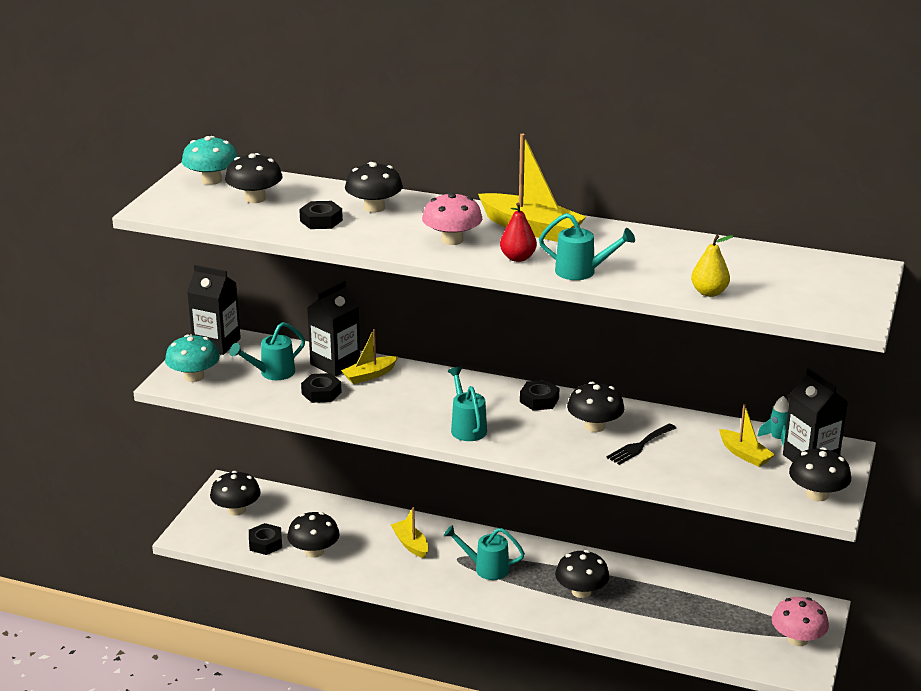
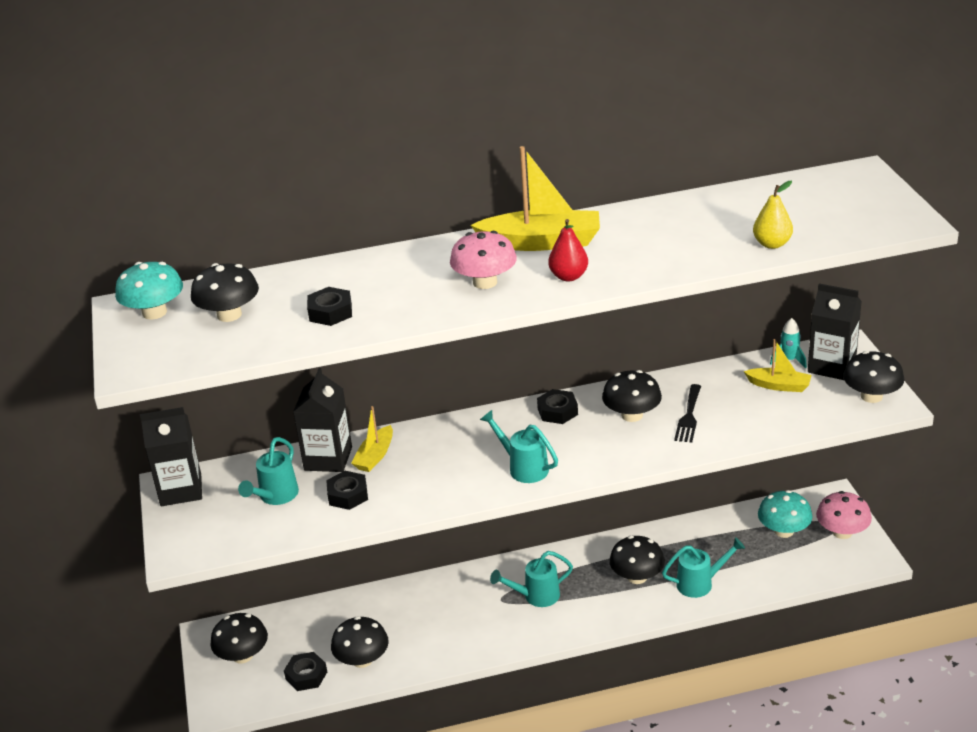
camera: 30 degrees left, 5 degrees up
(194, 376) = (196, 536): turquoise mushroom -> turquoise mushroom (784, 531)
(374, 207) = (365, 278): black mushroom -> none
(410, 544) = (446, 607): yellow boat -> none
(581, 272) = (642, 267): turquoise watering can -> turquoise watering can (700, 583)

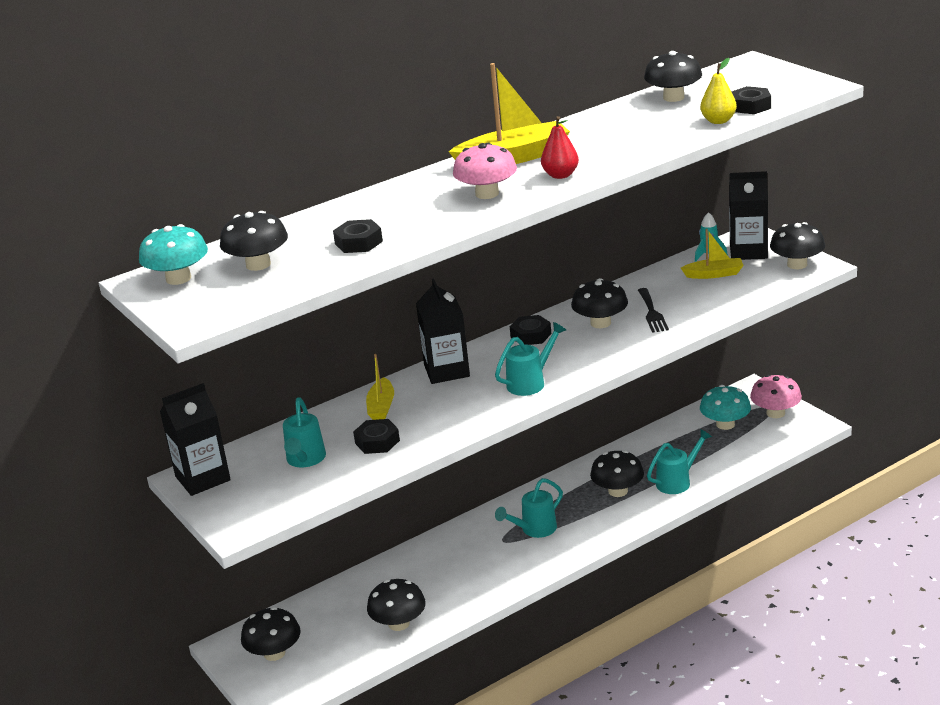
camera: 20 degrees left, 5 degrees down
(306, 675) = (351, 651): black nut -> black nut (750, 106)
(328, 458) = (336, 419): black carton -> black carton (446, 371)
(523, 467) = (530, 382): turquoise watering can -> turquoise watering can turned 120 degrees clockwise
(750, 201) = (673, 97): none -> black mushroom

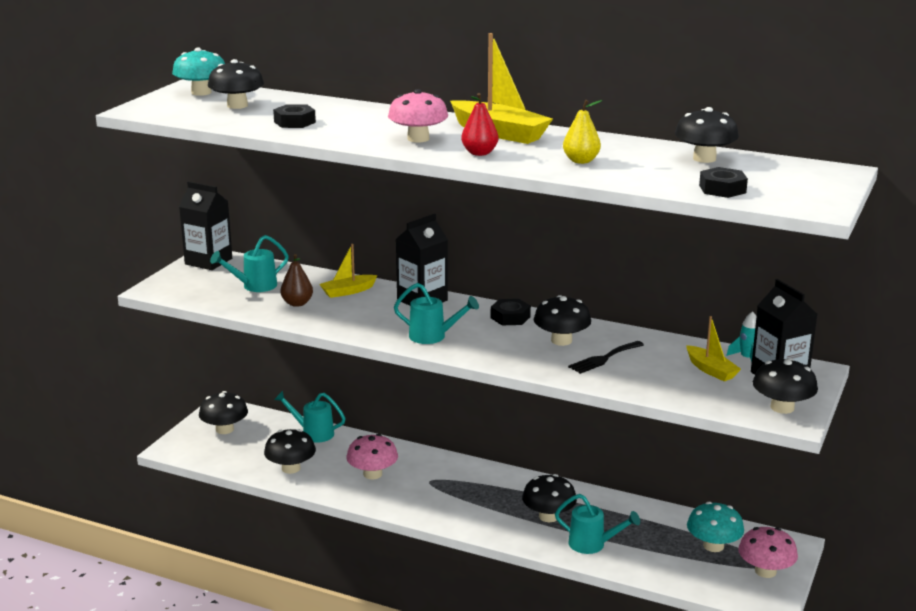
camera: 55 degrees right, 5 degrees down
(377, 442) = (297, 303): black nut -> brown pear
(459, 572) = (372, 474): none -> pink mushroom
(534, 529) = (457, 491): turquoise watering can -> turquoise watering can (313, 433)
(718, 121) = (668, 183): yellow pear -> yellow pear (581, 161)

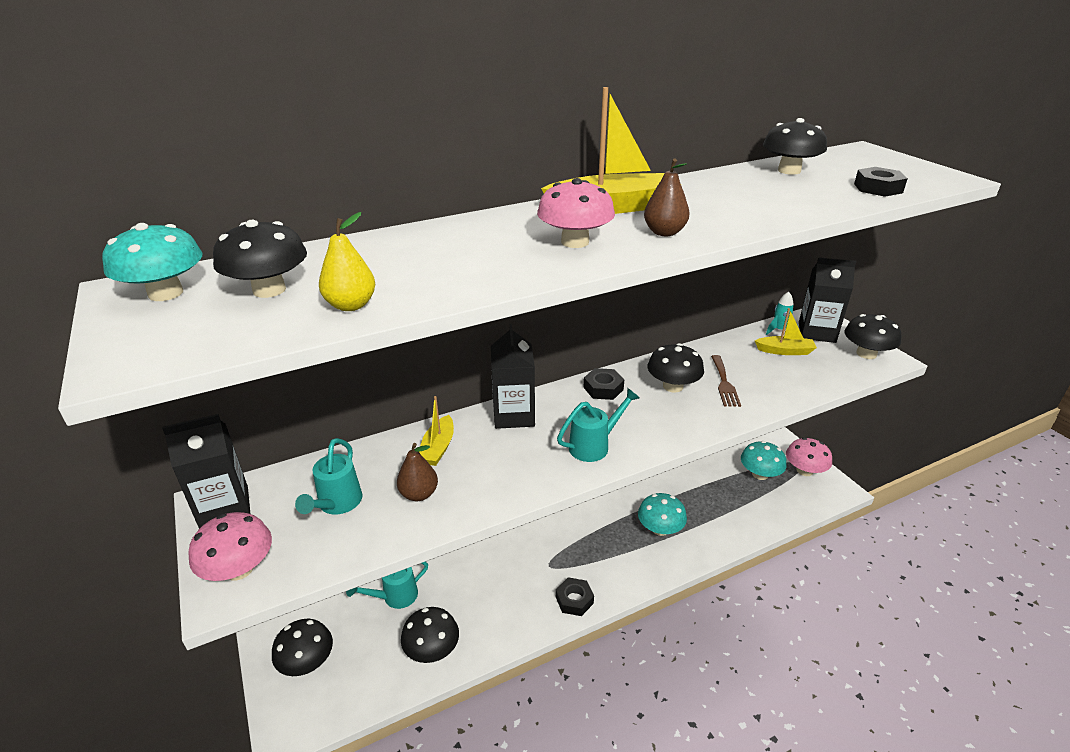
camera: 50 degrees left, 10 degrees up
(294, 122) = (402, 280): black nut -> black nut (574, 600)
(372, 474) = (502, 595): pink mushroom -> pink mushroom (239, 569)
(479, 153) = (664, 232): red pear -> brown pear
(548, 516) = (660, 529): black mushroom -> turquoise mushroom
(581, 161) = (743, 206): yellow pear -> yellow pear (351, 305)
(592, 544) = (715, 529): turquoise watering can -> none
(604, 358) = (724, 383): black fork -> brown fork

